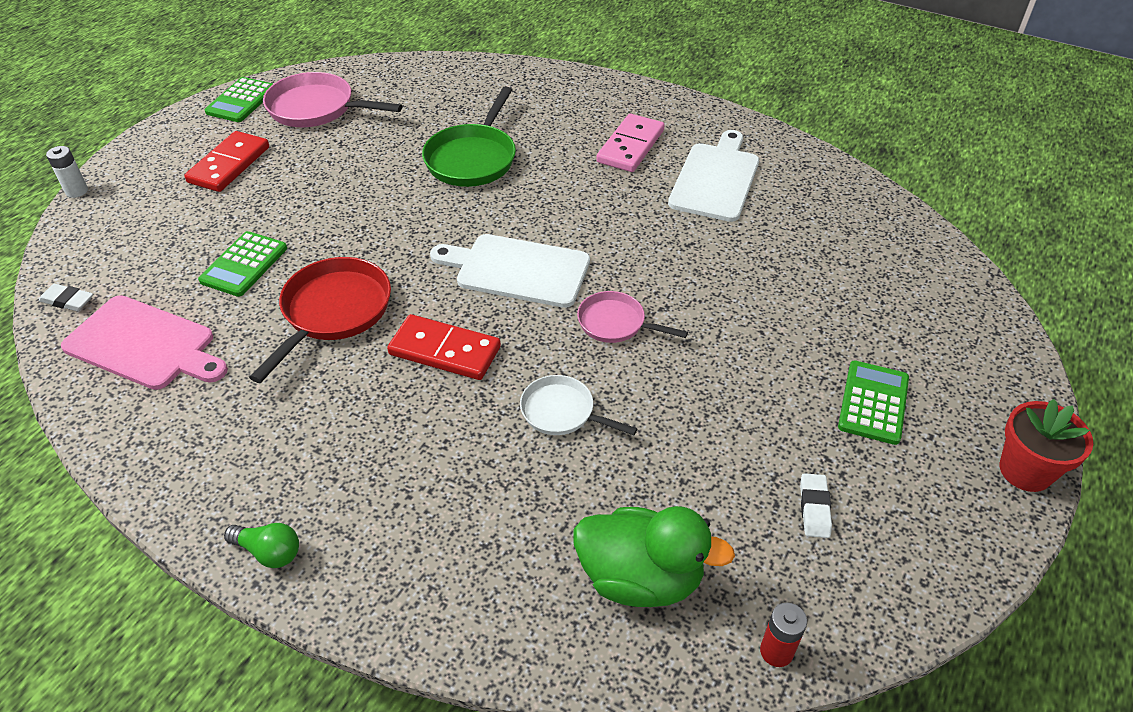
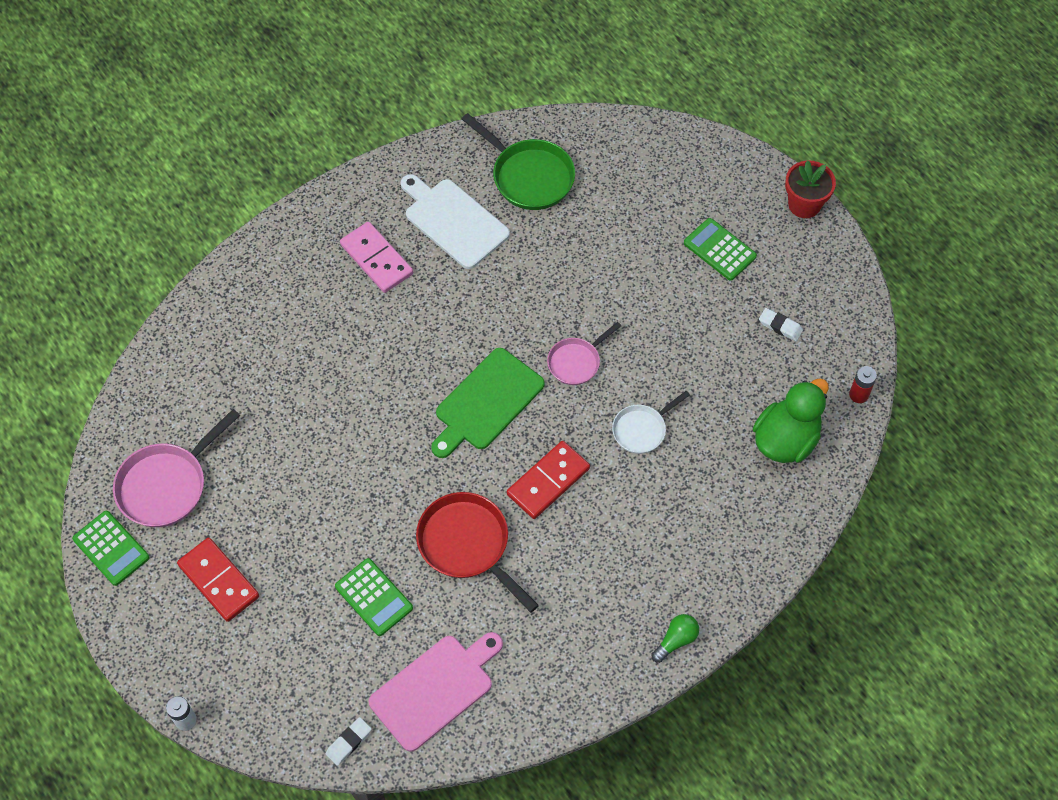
camera: 65 degrees left, 15 degrees up
(473, 158) = (325, 382): green pan -> green pan (529, 176)
(517, 270) = (486, 402): white cutting board -> green cutting board

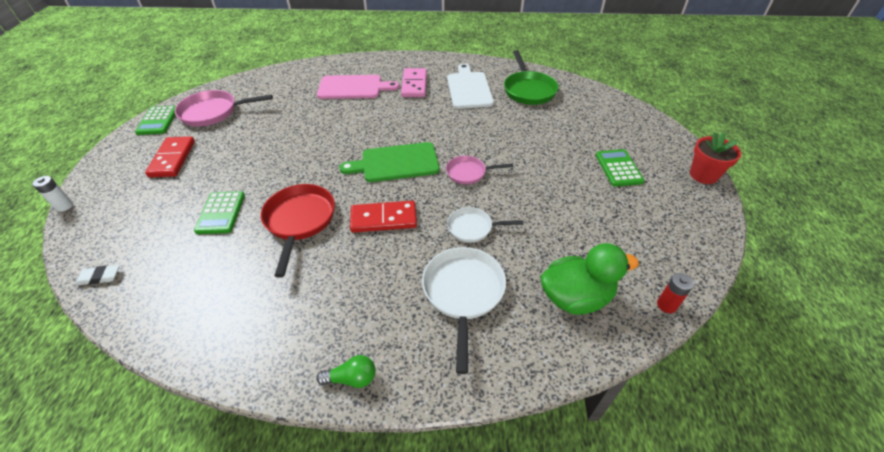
camera: 40 degrees right, 15 degrees down
(435, 689) = (178, 284): pink cutting board -> pink cutting board (353, 87)
(693, 504) = (463, 293): none -> white pan
(780, 326) = (630, 227): white eraser -> none

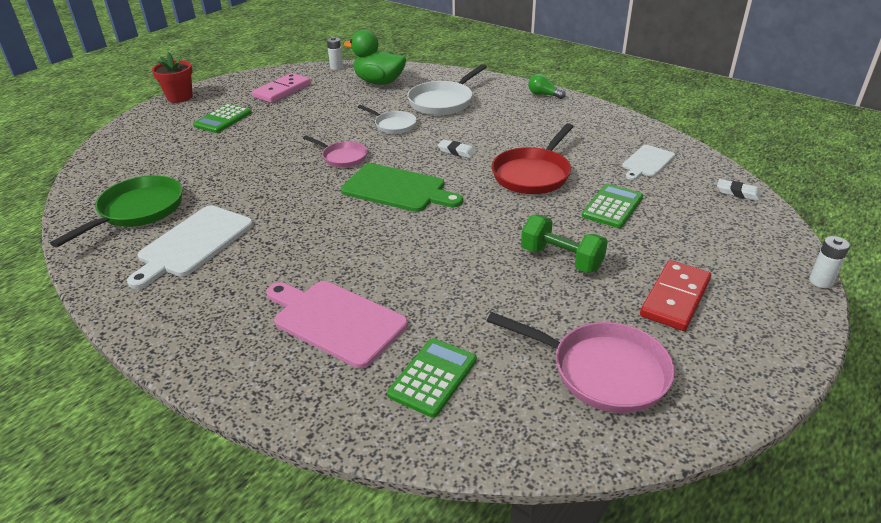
camera: 145 degrees left, 10 degrees down
(158, 121) = (713, 396): green calculator -> green calculator (433, 377)
(191, 285) = (647, 162): none -> white cutting board
(250, 157) = (561, 259): none -> green dumbbell
(384, 219) = (456, 151): red domino -> white eraser
(414, 85) = (247, 283): pink domino -> pink domino (282, 91)
(666, 305) = (336, 67): red battery -> white battery

